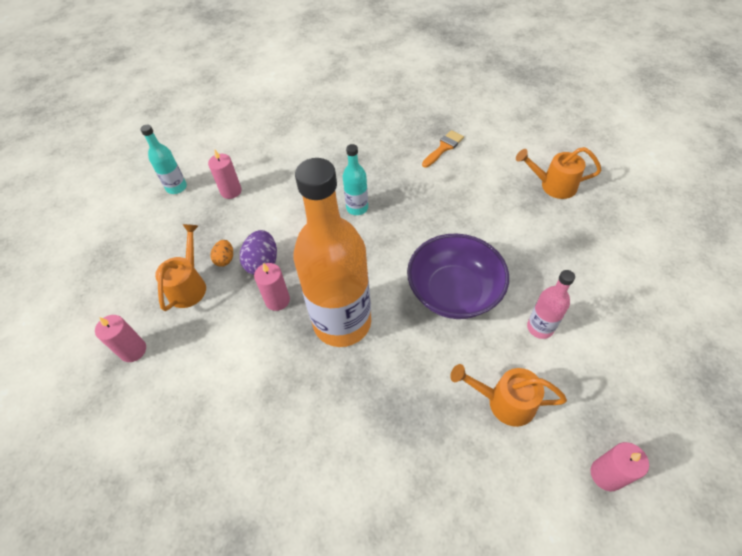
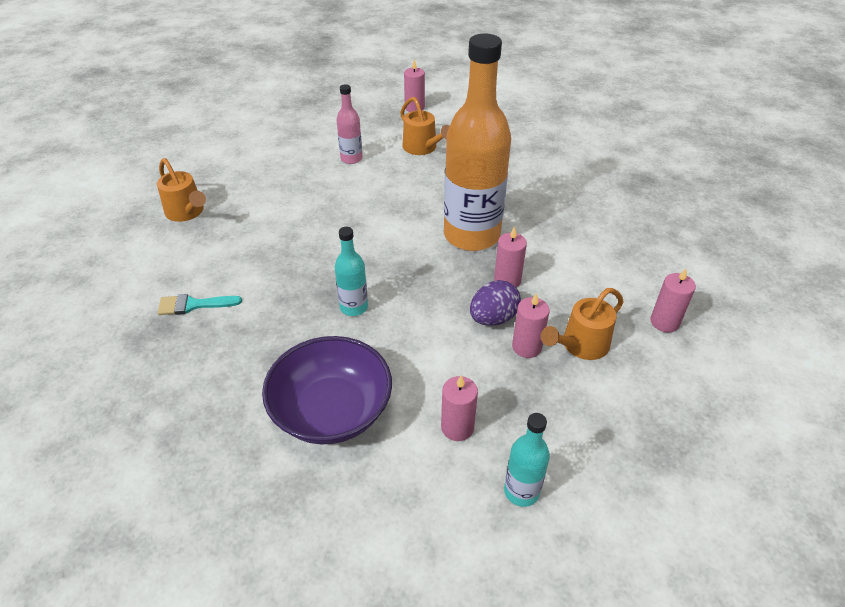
camera: 140 degrees left, 10 degrees down
(225, 259) = (526, 347): orange egg -> pink candle
(444, 148) = (194, 305): orange brush -> turquoise brush
(454, 292) = (371, 203): purple bowl -> purple bowl (332, 411)

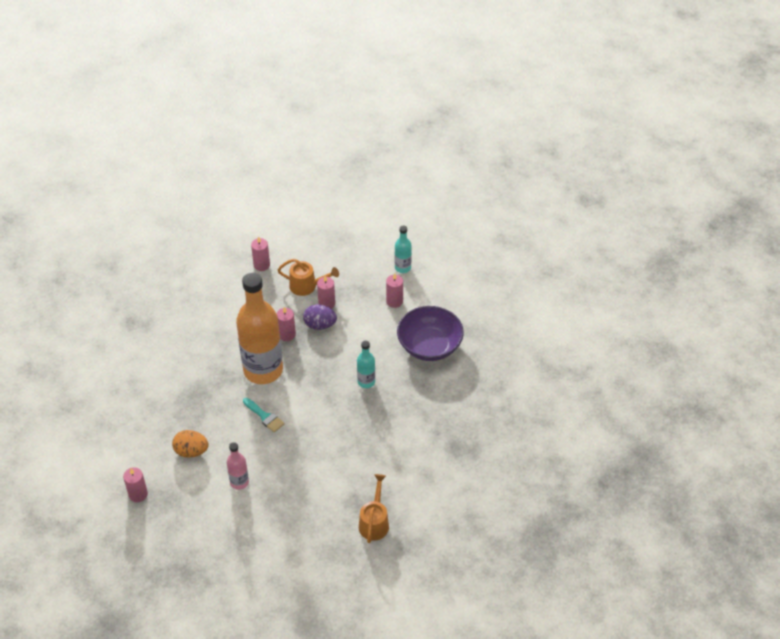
camera: 130 degrees left, 5 degrees up
(194, 305) = (431, 448): turquoise brush -> turquoise brush (264, 416)
(423, 148) = (191, 451): orange watering can -> orange egg

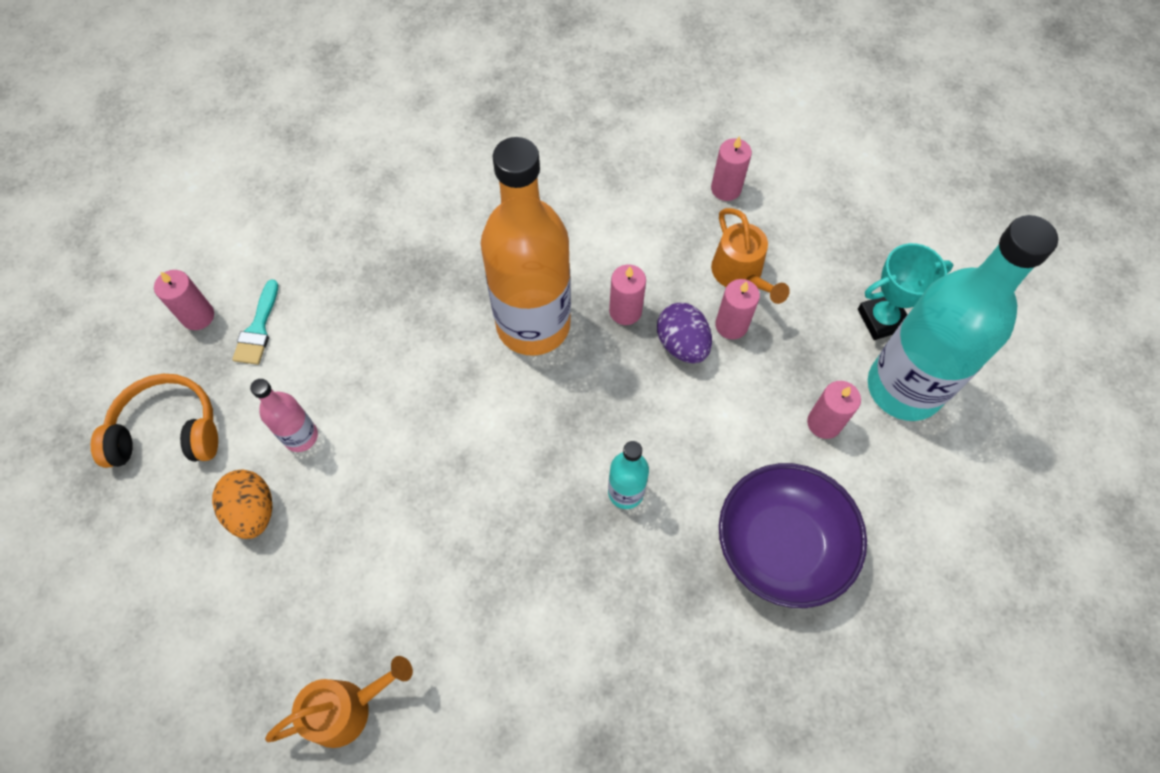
camera: 55 degrees right, 15 degrees up
(190, 533) = (167, 431): none -> orange headphones
(191, 451) = (316, 332): orange egg -> orange egg (253, 511)
(264, 416) = (447, 387): turquoise brush -> turquoise brush (258, 329)
(369, 255) = (882, 319): none -> turquoise trophy
(402, 267) = (904, 387): turquoise bottle -> turquoise bottle, size x2.25

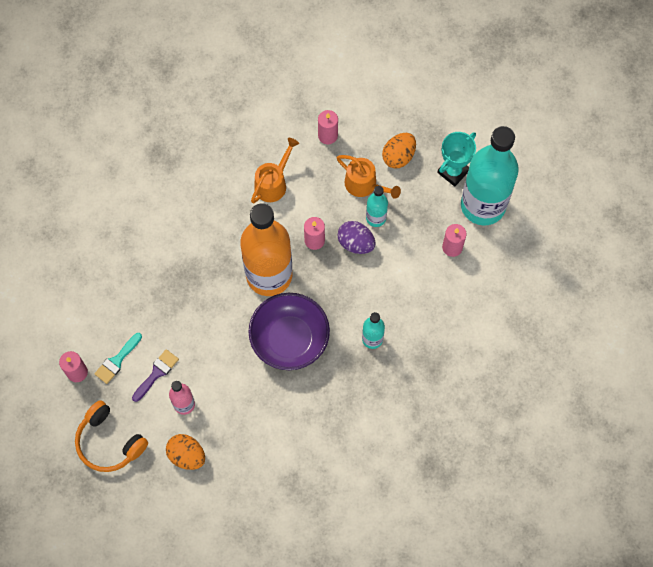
camera: 30 degrees left, 5 degrees up
(167, 431) = (109, 442): orange headphones -> orange headphones turned 105 degrees counterclockwise
(258, 329) = (117, 360): turquoise brush -> turquoise brush turned 60 degrees clockwise
(295, 373) = (156, 373): none -> purple brush
(348, 708) = (301, 516): orange watering can -> orange watering can (273, 183)
(731, 325) = (376, 218): pink candle -> turquoise bottle
(781, 545) = (463, 323): purple bowl -> purple bowl (289, 339)
(811, 261) = (398, 156): none -> orange egg

